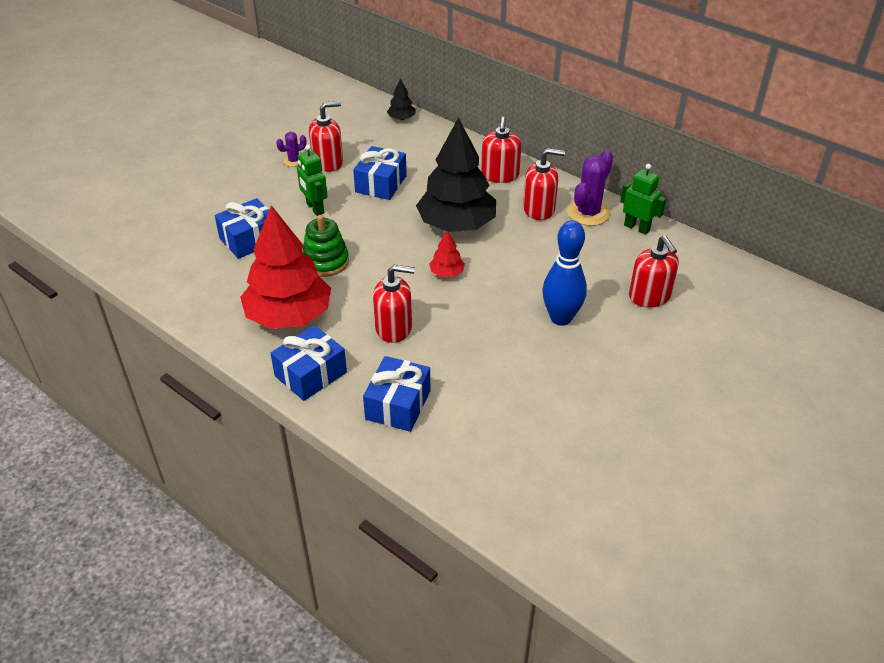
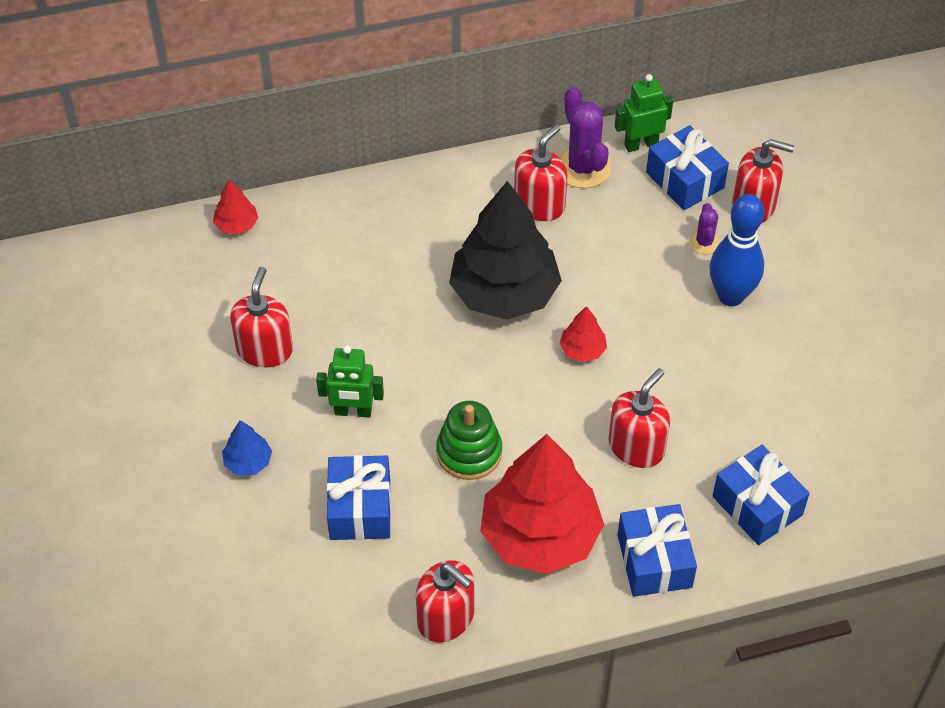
camera: 55 degrees left, 10 degrees up
(248, 189) = (248, 462): none -> blue tree
(294, 161) = (228, 383): purple cactus -> purple cactus (704, 242)
(381, 184) = (361, 320): blue gift -> blue gift (685, 180)
(401, 118) = (236, 225): black tree -> red tree
(500, 175) = (445, 200): red soap dispenser -> red soap dispenser (446, 618)

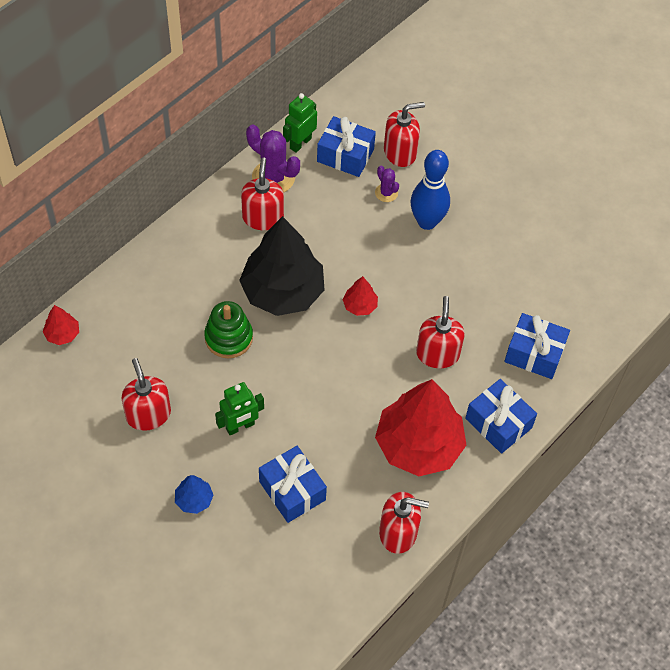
camera: 35 degrees left, 5 degrees up
(469, 452) = (336, 414): green stacking toy -> green stacking toy (228, 338)

